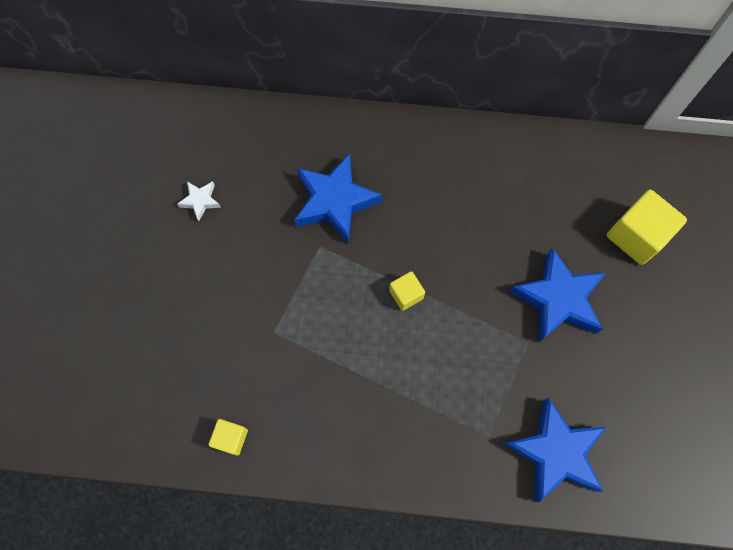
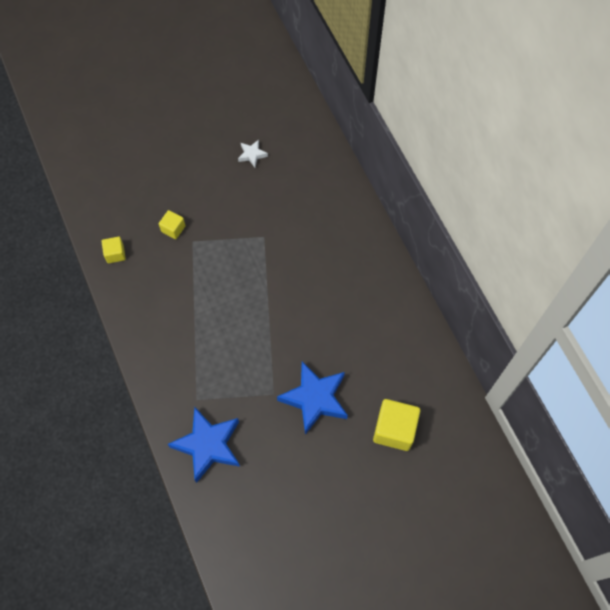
camera: 60 degrees right, 5 degrees down
(335, 202) = (299, 229): blue star -> none
(406, 294) = (261, 303): yellow cube -> yellow cube (173, 229)

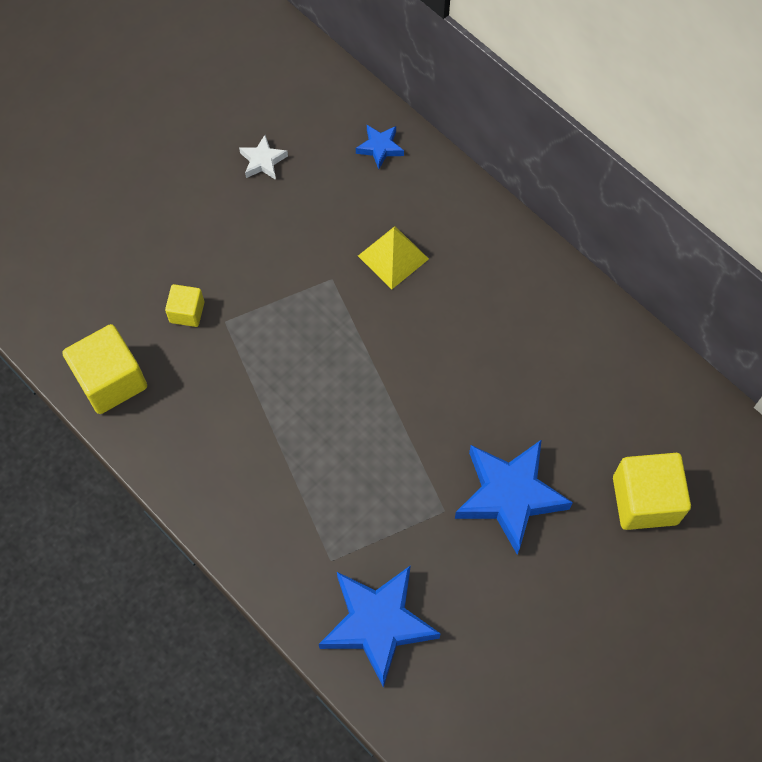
camera: 20 degrees left, 0 degrees up
(115, 254) = (111, 380): yellow cube -> yellow cube, size x1.83
(304, 235) = (393, 257): none -> yellow pyramid
(323, 168) = (380, 148): none -> blue star

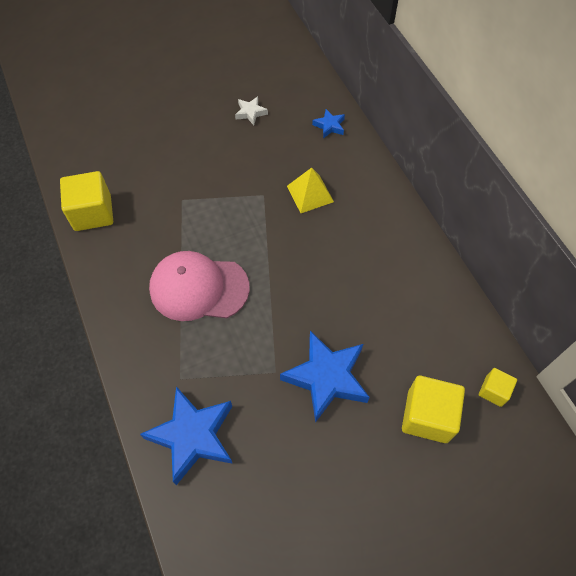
camera: 20 degrees right, 5 degrees down
(187, 312) = (160, 186): yellow cube -> yellow cube (493, 391)
(302, 436) = (199, 288): none -> pink cap

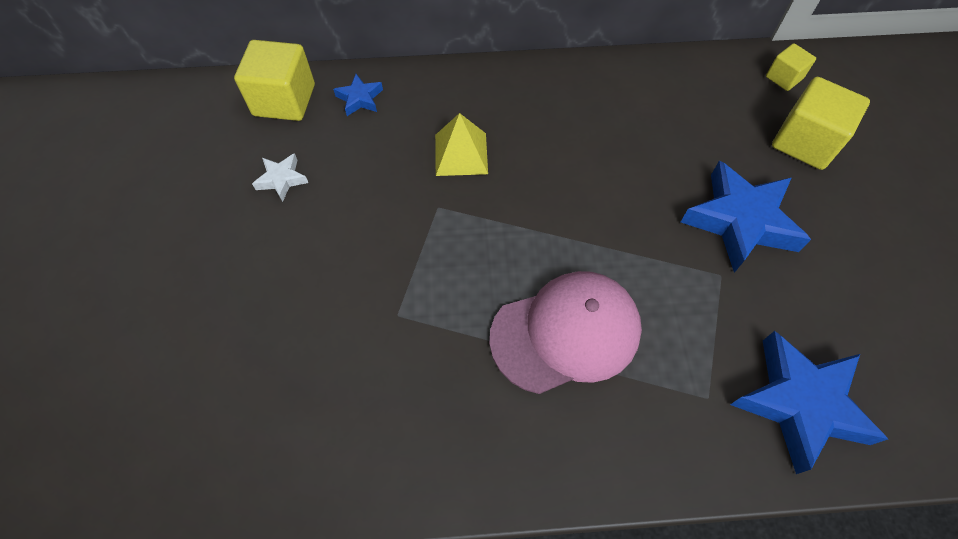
camera: 70 degrees left, 0 degrees up
(93, 213) = (360, 463): yellow cube -> yellow cube (284, 100)
(199, 288) = (565, 333): pink cap -> pink cap turned 135 degrees counterclockwise

